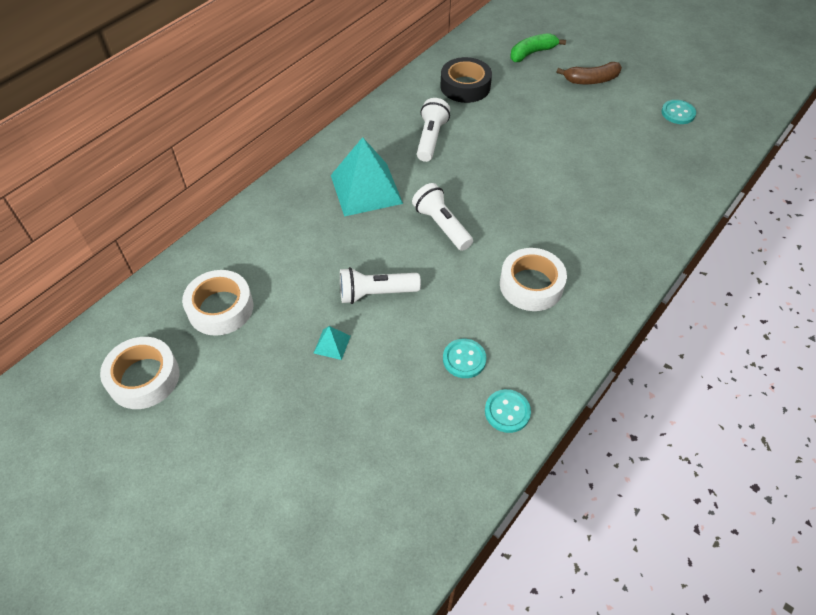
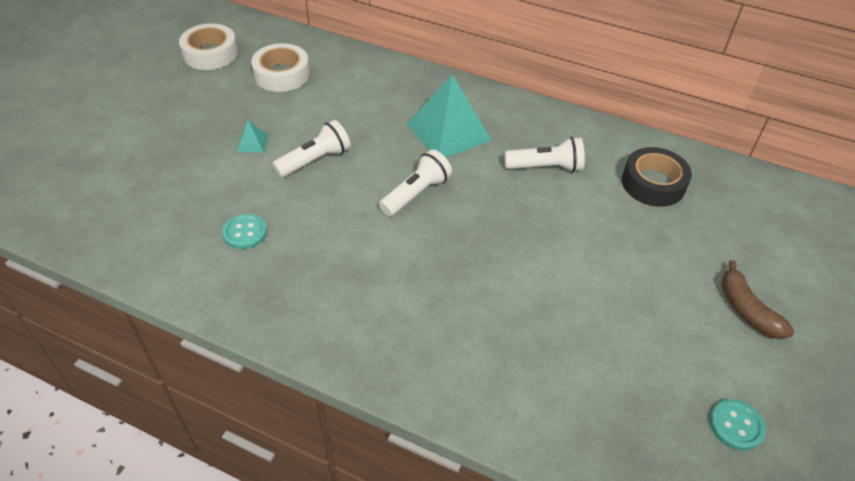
camera: 75 degrees right, 5 degrees down
(376, 293) = (315, 160): white flashlight -> white flashlight turned 75 degrees clockwise
(507, 412) = (186, 272): turquoise button -> none
(531, 285) = (350, 276): white tape -> none
(532, 53) = (763, 240): green banana -> none

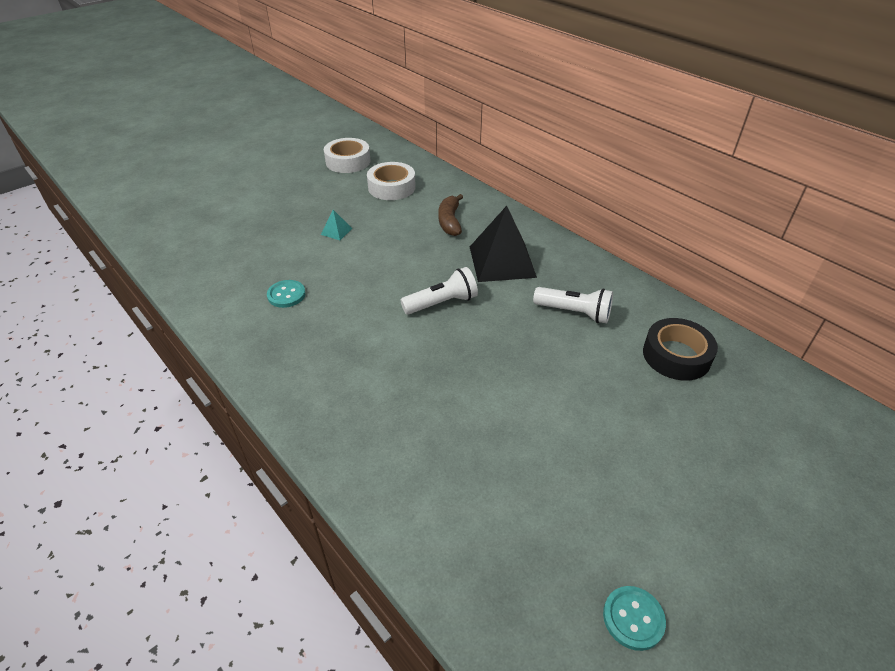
camera: 25 degrees right, 5 degrees down
(315, 160) = (375, 256): white flashlight -> none
(448, 131) = (502, 261): turquoise pyramid -> black pyramid
(746, 310) = (713, 506): brown banana -> brown banana (450, 221)

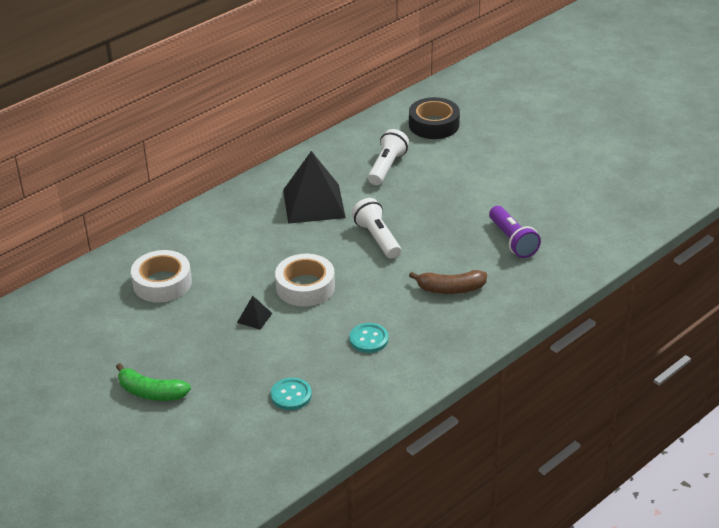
camera: 90 degrees left, 5 degrees down
(266, 189) = (151, 392): none -> green banana
(336, 231) = (254, 318): turquoise pyramid -> black pyramid
(348, 161) = (88, 326): white tape -> white tape (305, 287)
(428, 416) = (512, 241): none -> purple flashlight
(450, 221) = (241, 237): brown banana -> brown banana (450, 289)
(633, 618) = (642, 164): turquoise button -> turquoise button (291, 395)

